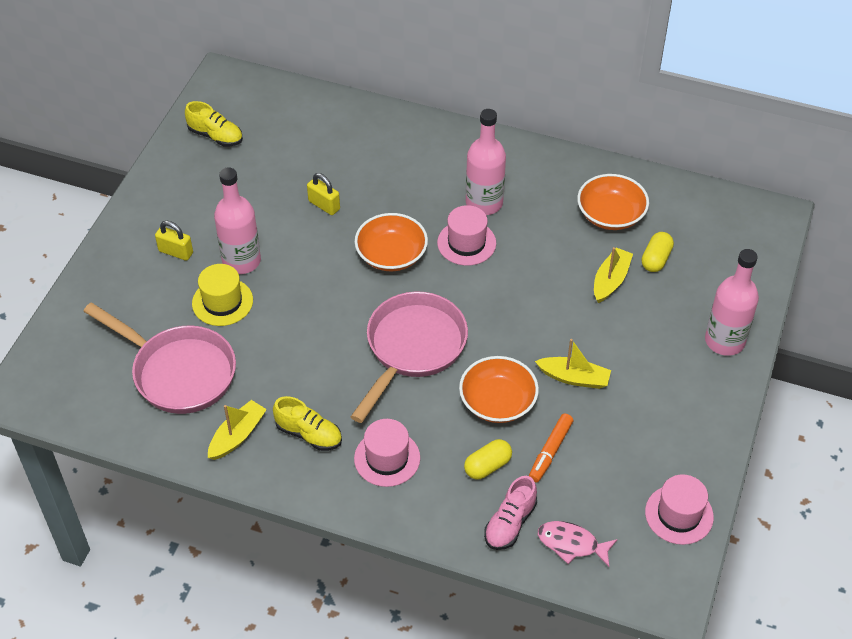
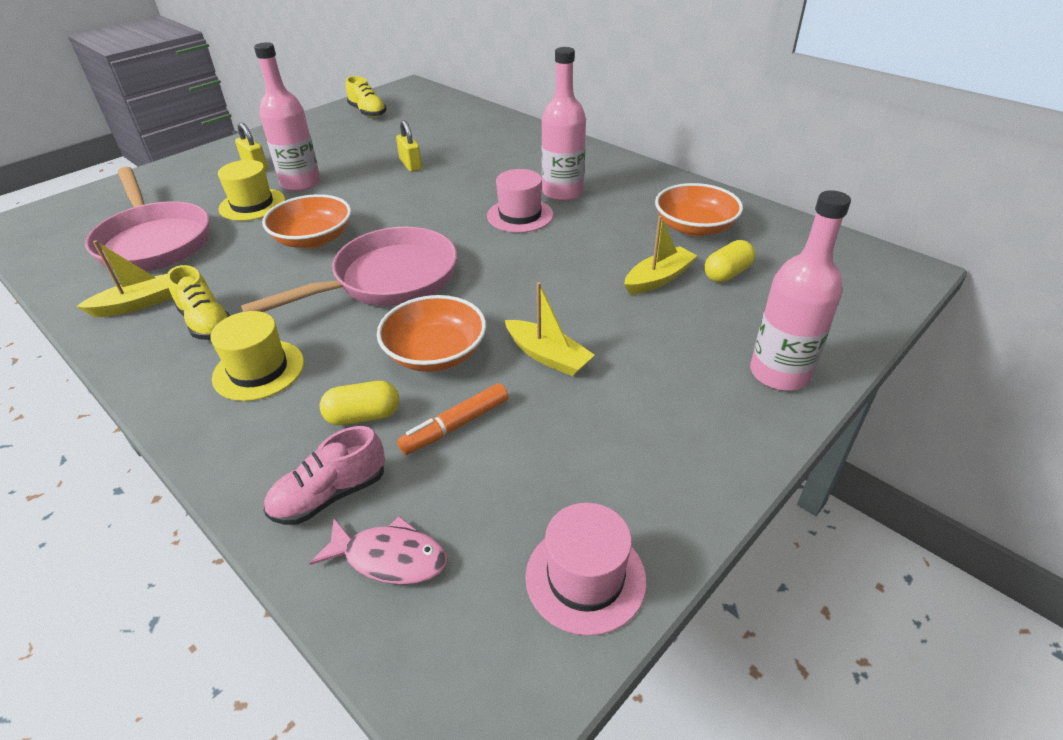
camera: 25 degrees right, 10 degrees down
(387, 458) = (259, 370): pink hat -> yellow hat
(391, 255) = (438, 208): orange bowl -> orange bowl (313, 239)
(571, 544) = (389, 558): pink fish -> pink fish turned 150 degrees clockwise

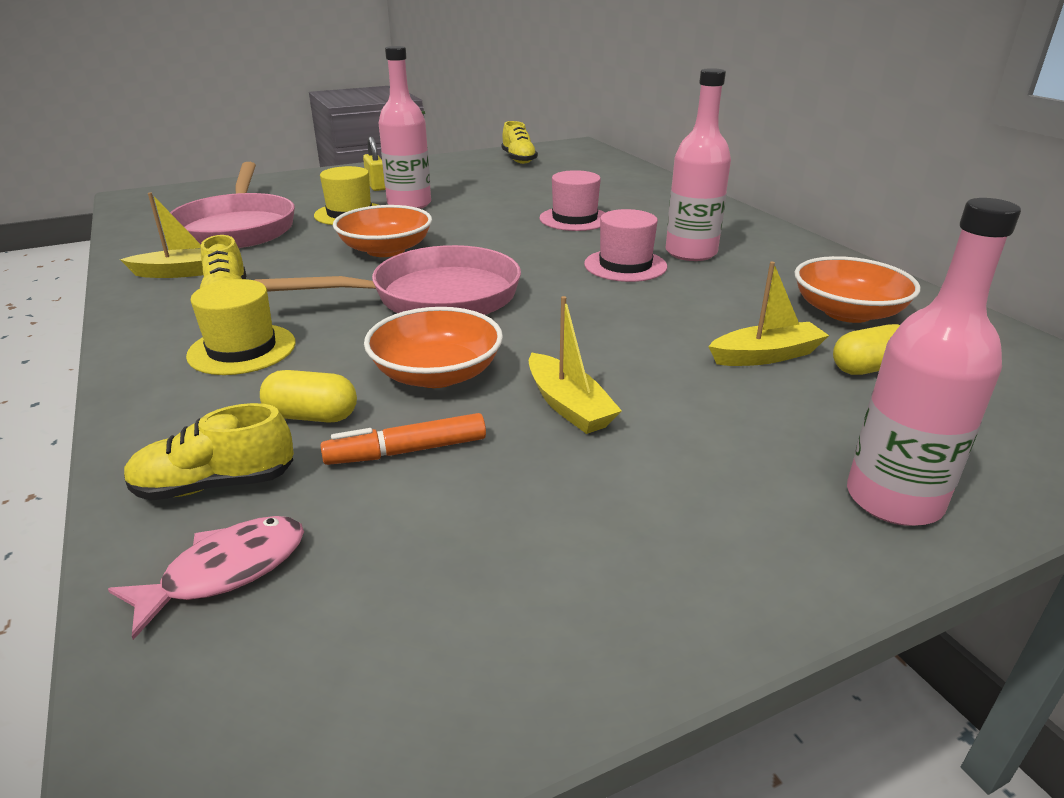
camera: 20 degrees right, 10 degrees down
(330, 495) = (215, 485): pink shoe -> yellow shoe
(389, 558) = (225, 571): pink fish -> pink fish turned 75 degrees counterclockwise
(410, 165) = (532, 205): yellow padlock -> none
(585, 578) = (449, 679): pink hat -> pink hat (574, 219)

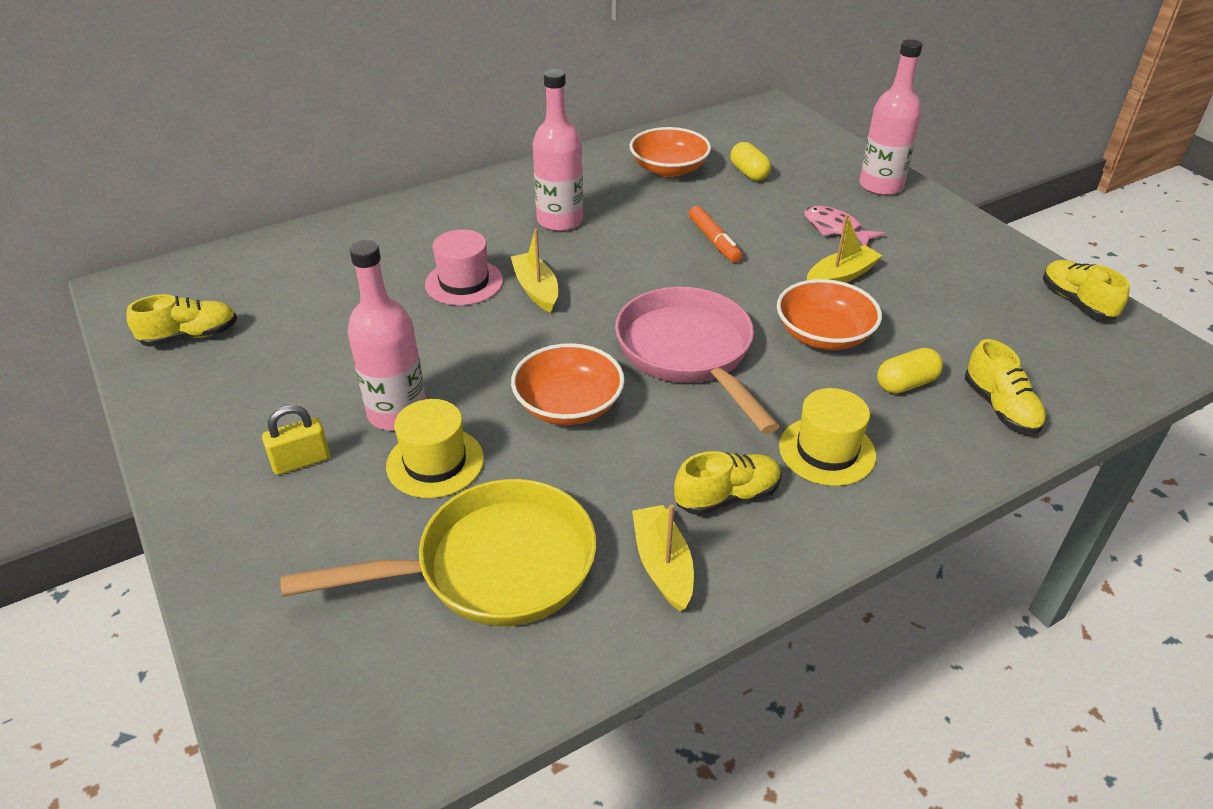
camera: 95 degrees left, 10 degrees up
(225, 571) = (1061, 380): pink fish -> pink fish (835, 229)
(238, 228) = (493, 566): pink pan -> yellow pan
(312, 416) = (906, 384): yellow capsule -> yellow capsule turned 60 degrees clockwise
(406, 451) = (923, 335): orange marker -> orange marker (714, 241)
(440, 691) = (1076, 302): none -> yellow shoe
(625, 265) = (594, 253): pink hat -> none
(766, 356) = (745, 204): yellow boat -> yellow boat (536, 289)

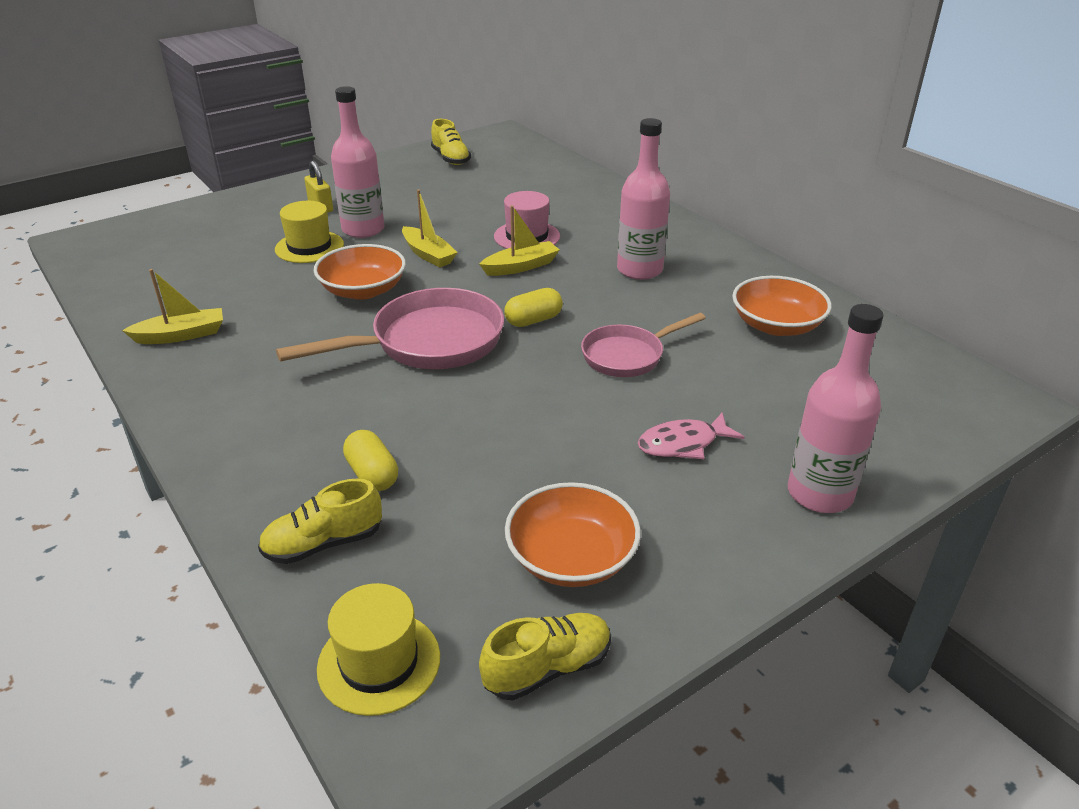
camera: 85 degrees right, 5 degrees down
(493, 566) = (206, 274): yellow pan -> none
(714, 241) = (628, 356): orange marker -> pink pan
(727, 496) = (240, 362): yellow shoe -> none
(749, 173) = (796, 380): yellow capsule -> yellow capsule (533, 320)
(824, 335) = (459, 423): orange bowl -> orange bowl (571, 558)
(827, 451) = (281, 415): yellow hat -> yellow hat (379, 662)
(835, 229) = (683, 444): pink fish -> pink fish turned 150 degrees counterclockwise
(841, 276) = (574, 441): yellow boat -> yellow boat (428, 254)

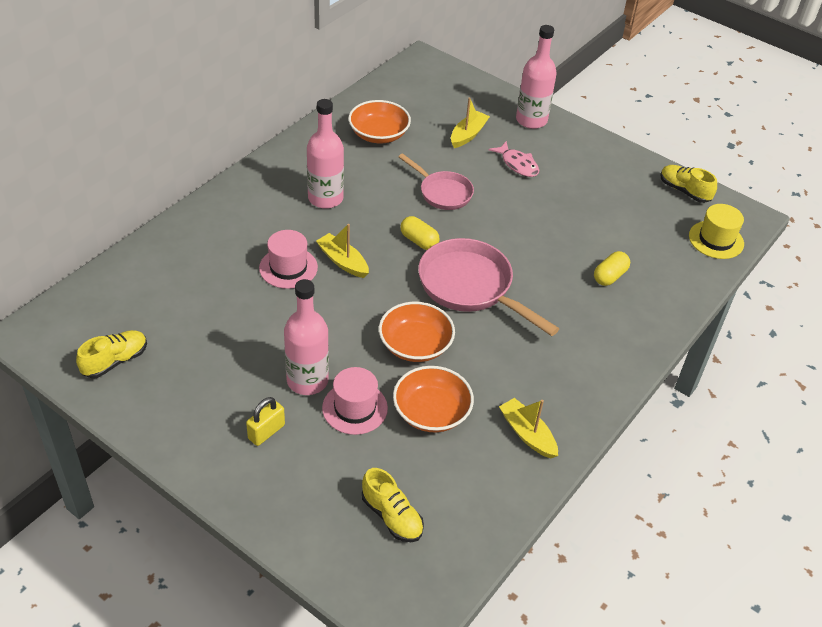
camera: 110 degrees left, 10 degrees up
(309, 247) = (355, 408): yellow hat -> pink hat
(323, 543) = (668, 279): yellow shoe -> yellow shoe (392, 516)
(428, 254) = (341, 321): yellow boat -> yellow boat (468, 135)
(571, 558) = (621, 193): orange bowl -> orange bowl (431, 412)

